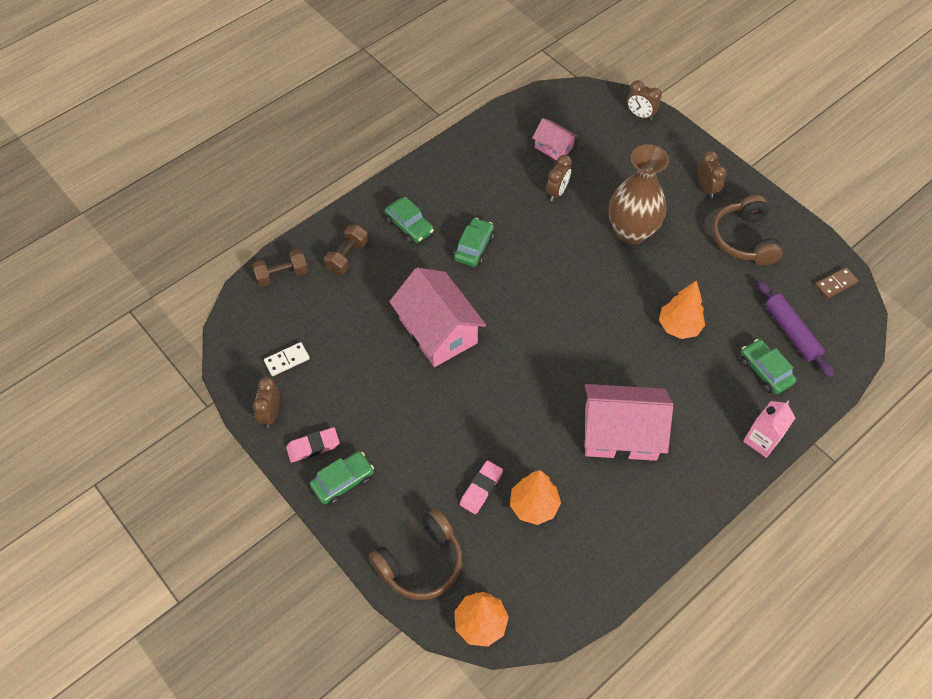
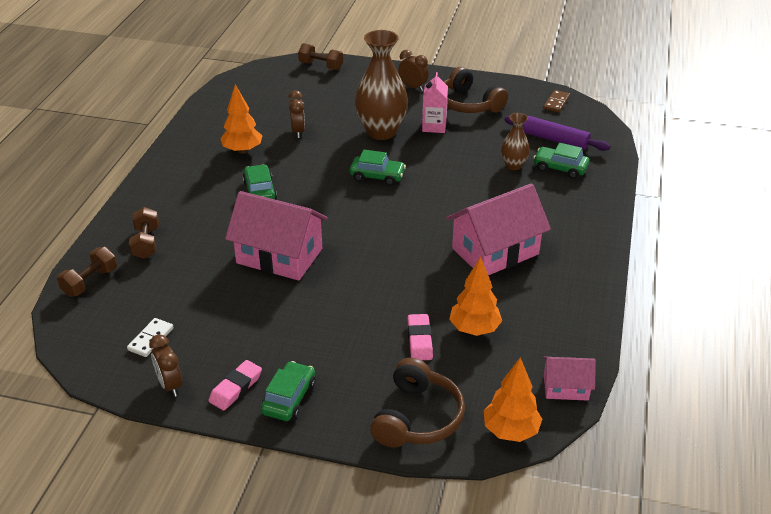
camera: 35 degrees left, 20 degrees down
(409, 226) = (187, 200): green car -> green car (377, 176)
(553, 148) = (269, 107): pink house -> pink house (566, 387)
(640, 115) = (321, 66): brown clock -> brown dumbbell
(679, 327) = (473, 170): orange tree -> orange tree (242, 150)
(722, 342) = (513, 165): none -> brown vase
(761, 440) = (599, 207): pink carton -> pink carton (434, 126)

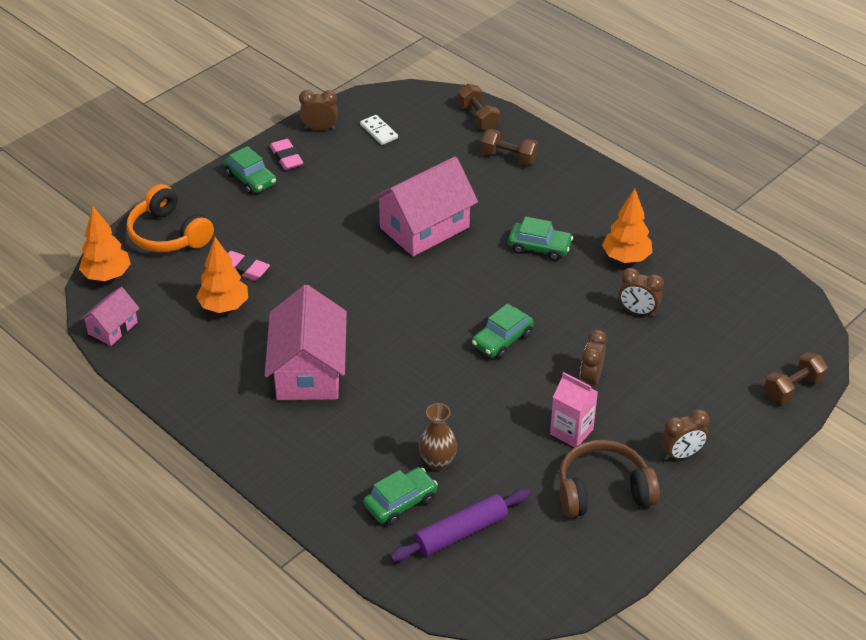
camera: 120 degrees right, 5 degrees up
(381, 132) = (590, 379): brown vase -> brown clock
(417, 418) = (168, 234): brown headphones -> orange headphones
(556, 103) = (546, 587): brown domino -> none

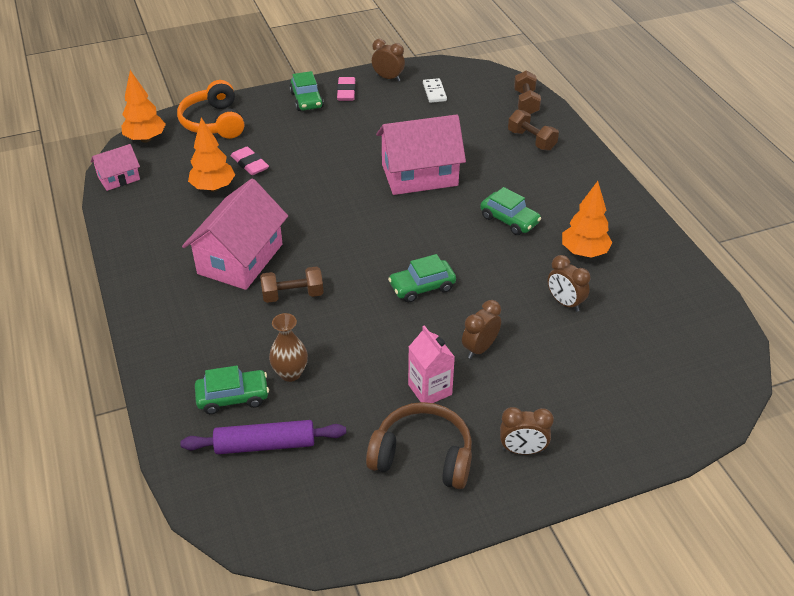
camera: 25 degrees right, 0 degrees up
(793, 388) = (679, 426): brown dumbbell -> brown dumbbell (293, 295)

